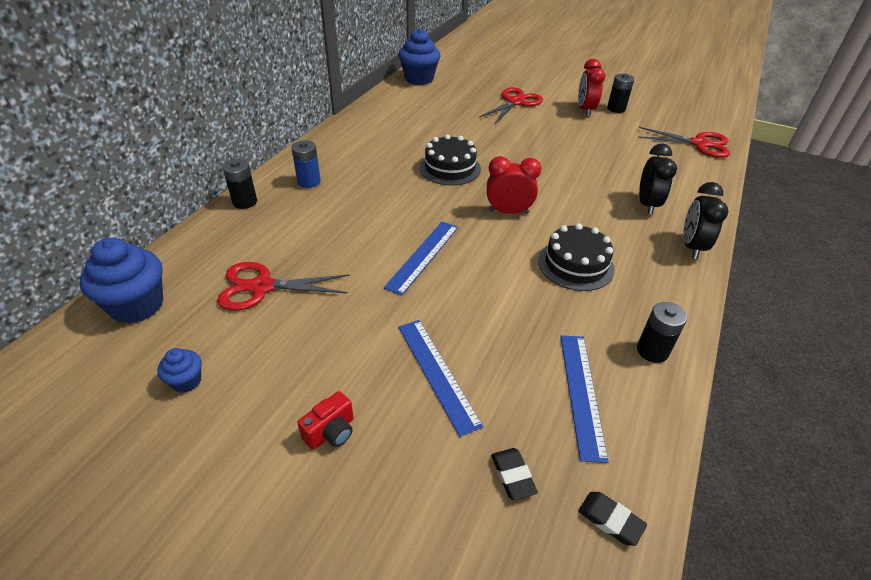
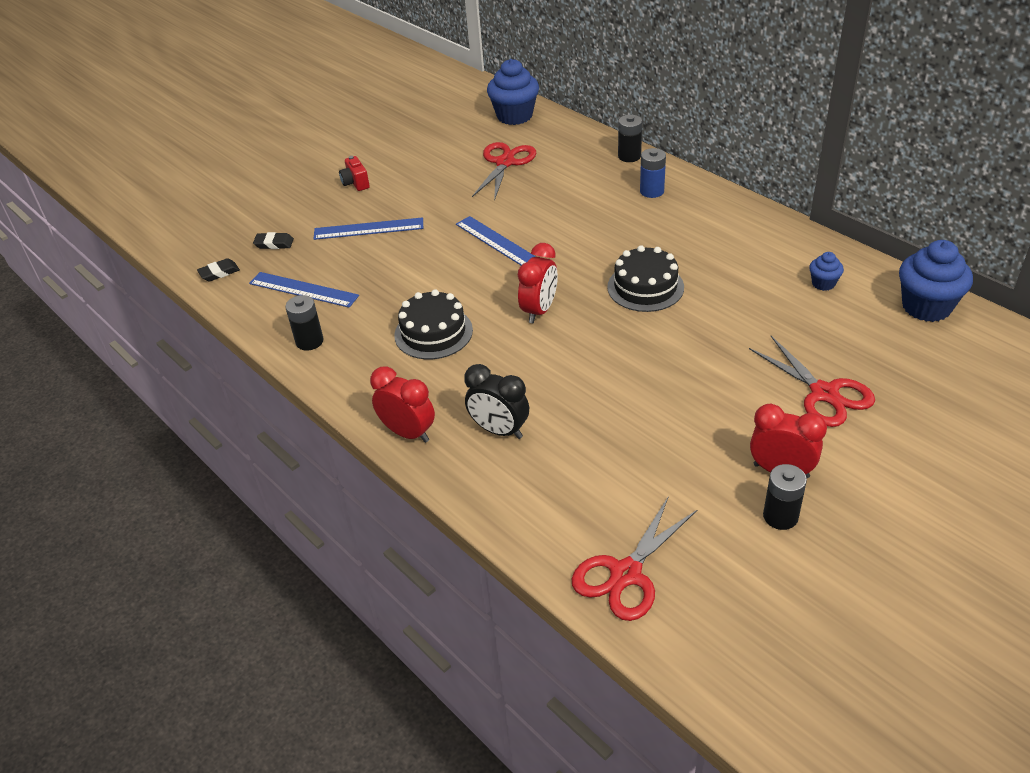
camera: 115 degrees right, 0 degrees up
(186, 381) = (432, 136): blue cupcake -> blue cupcake (823, 283)
(692, 247) = (408, 433): black clock -> red clock

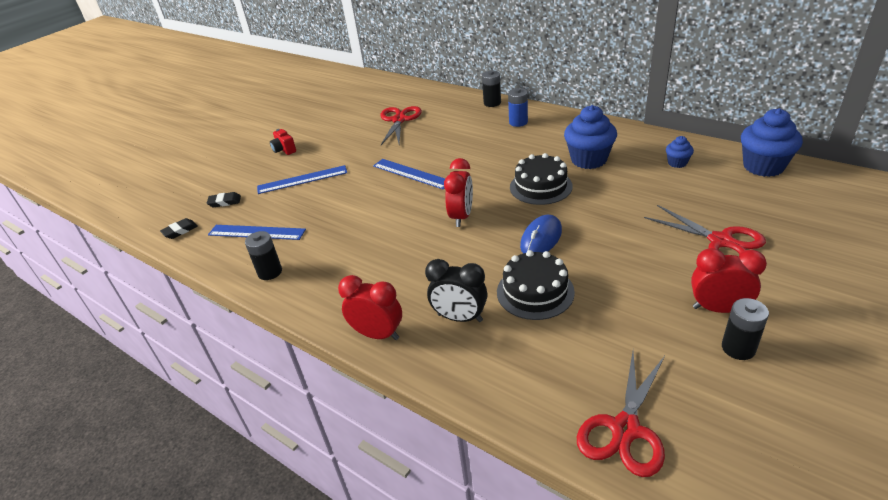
camera: 10 degrees left, 5 degrees down
(433, 332) = (377, 247): black cake -> black cake (535, 292)
(514, 116) = (397, 90): blue cupcake -> blue cupcake (588, 160)
(620, 354) = (541, 238): none -> blue mouse

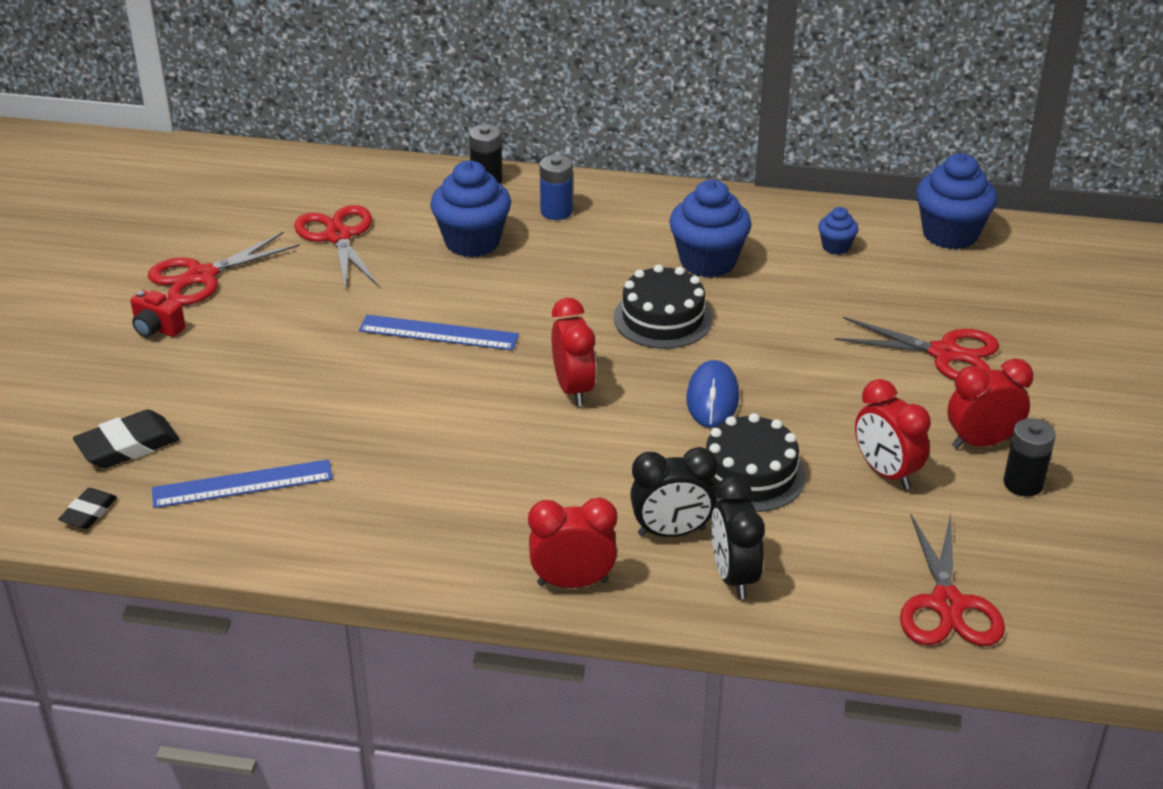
camera: 30 degrees left, 0 degrees up
(224, 202) = (128, 445): black eraser -> black eraser, size x1.64
(270, 272) = (327, 539): black battery -> none
(302, 179) = (245, 378): blue ruler -> none
(323, 129) = (202, 276): none -> red scissors
(463, 131) = (472, 242): none -> blue cupcake
(480, 359) = (734, 576): none -> black clock
(632, 313) = (886, 472): none -> red clock

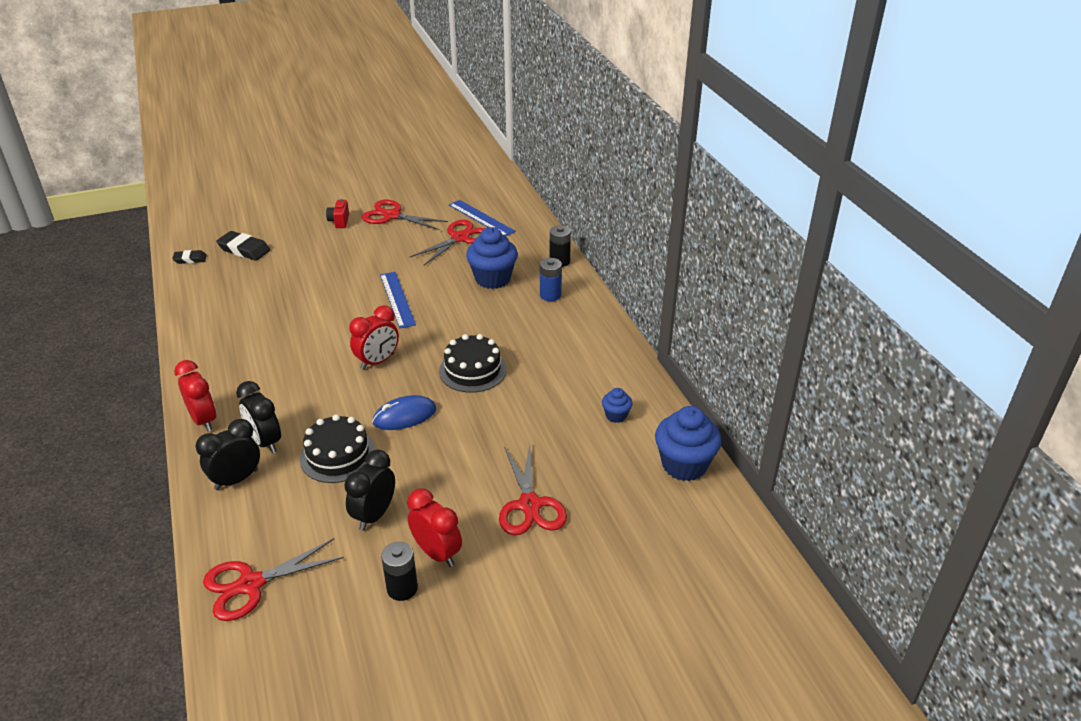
camera: 60 degrees right, 0 degrees up
(242, 484) = (232, 290): blue ruler -> blue ruler (481, 218)
(708, 262) = (549, 368): blue cupcake -> none
(886, 472) = (374, 515): red clock -> black clock

